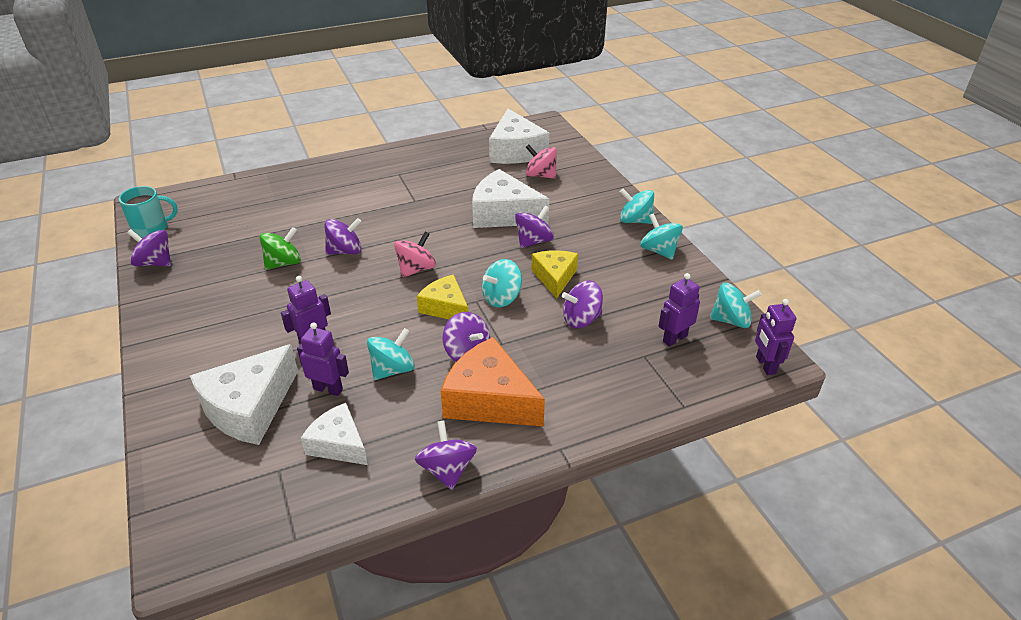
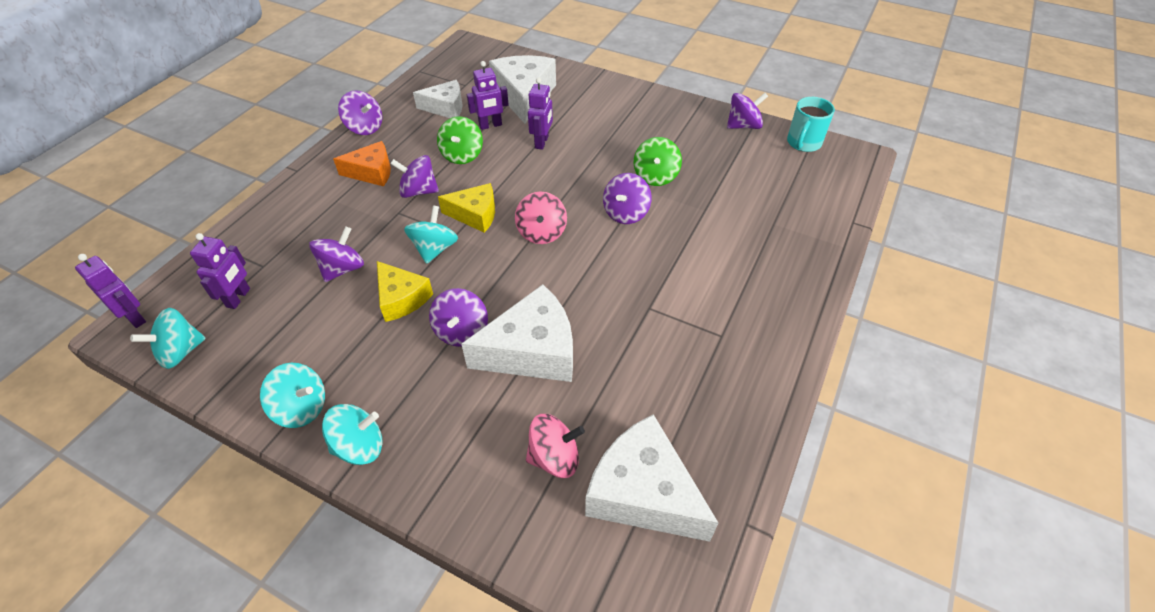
camera: 140 degrees right, 10 degrees up
(393, 369) = (462, 155): turquoise spinning top -> green spinning top
(489, 400) = (372, 172): orange cheese -> orange cheese, size x0.62

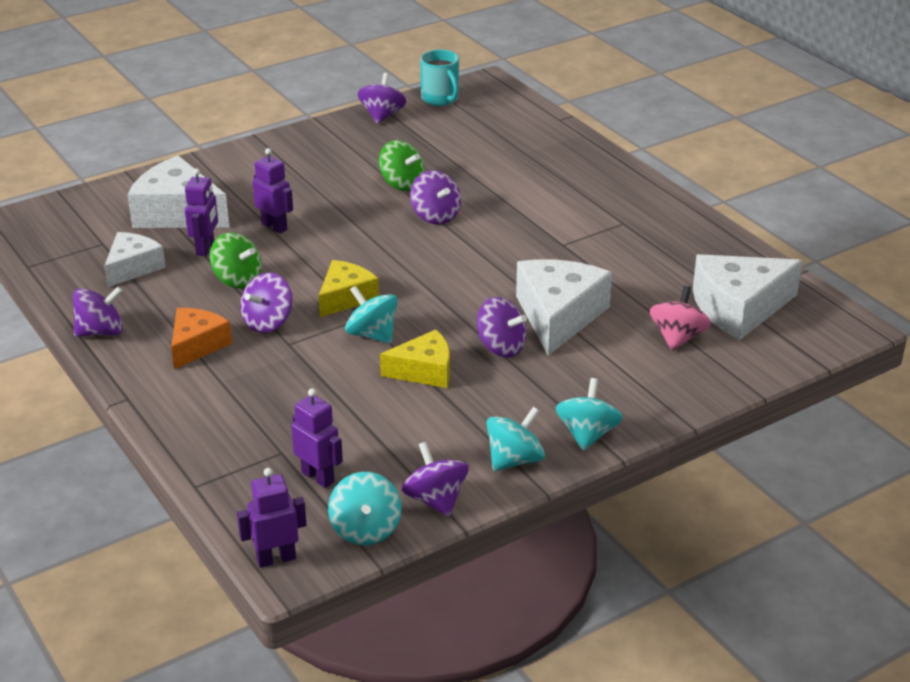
camera: 60 degrees left, 15 degrees down
(343, 269) = (343, 398): purple spinning top -> purple spinning top (435, 500)
(541, 232) = (413, 268): pink spinning top -> none

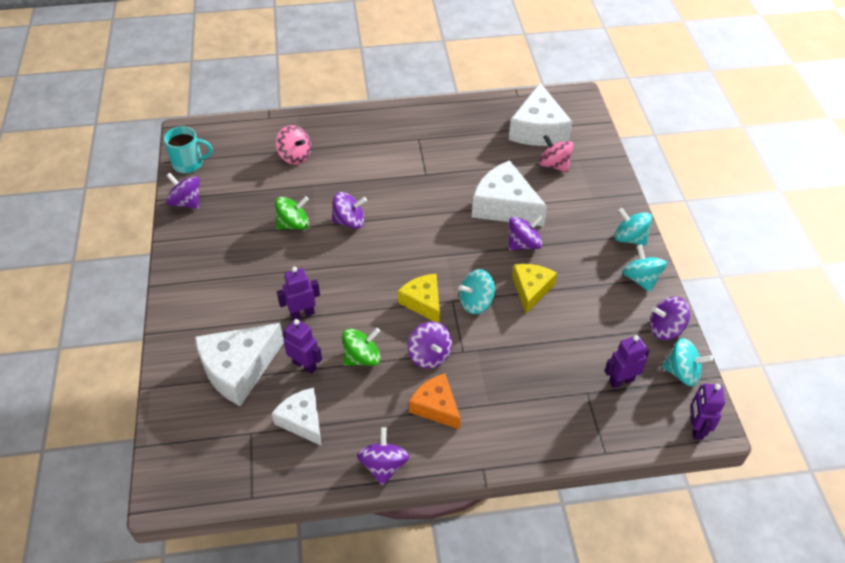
camera: 65 degrees left, 15 degrees up
(511, 153) = (295, 156): none -> pink spinning top

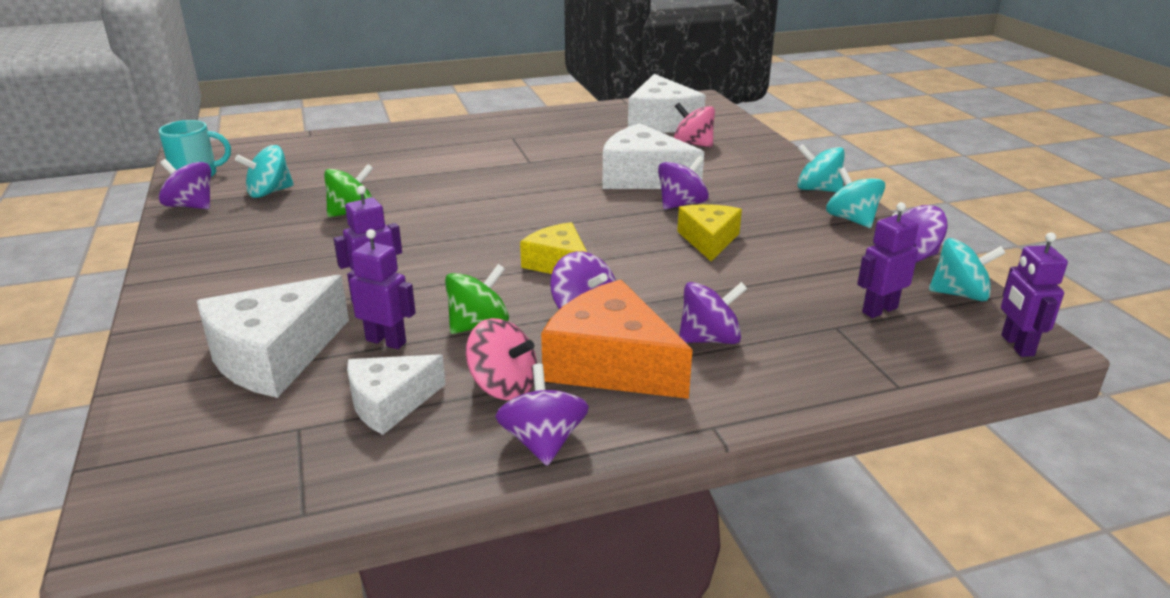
camera: 10 degrees left, 20 degrees down
(295, 156) = (348, 160): pink spinning top -> pink spinning top (503, 386)
(302, 421) = (390, 403): white cheese -> white cheese turned 75 degrees counterclockwise
(349, 221) = (434, 204): purple spinning top -> purple spinning top (709, 339)
(436, 407) = (611, 364): orange cheese -> orange cheese, size x1.61
(476, 302) = (635, 257): turquoise spinning top -> turquoise spinning top (269, 192)

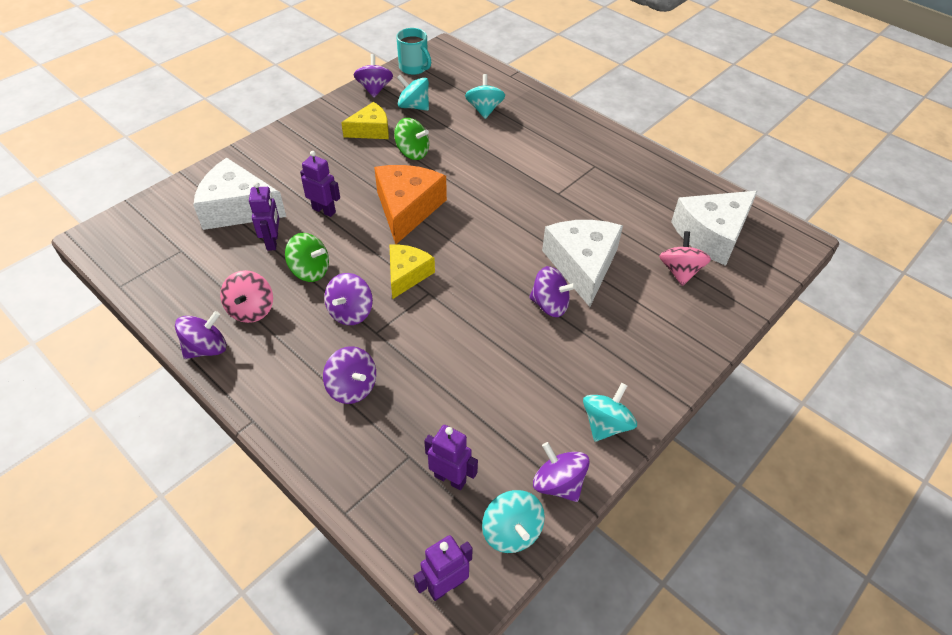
camera: 60 degrees right, 20 degrees up
(390, 403) = (215, 272): white cheese -> none
(611, 364) = (297, 348): orange cheese -> orange cheese (407, 209)
(709, 240) = (498, 341): yellow cheese -> yellow cheese (371, 130)
(817, 189) = (652, 384): turquoise spinning top -> turquoise spinning top (484, 110)

